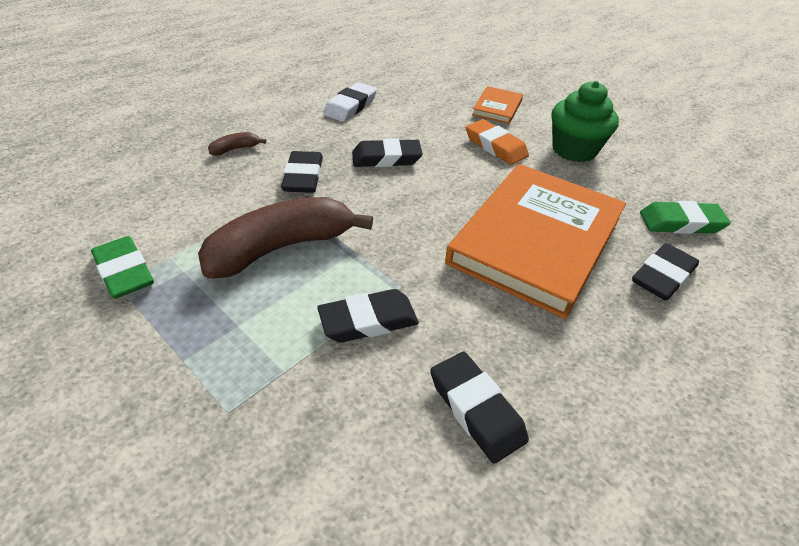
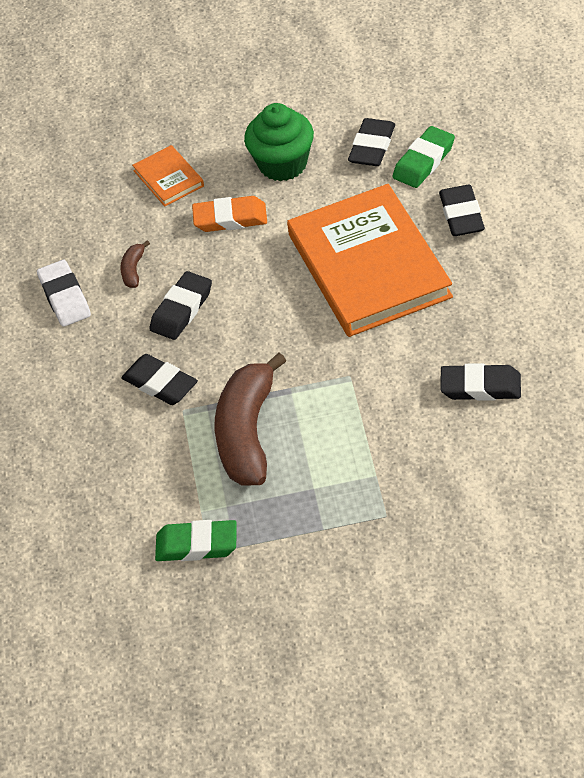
camera: 45 degrees left, 5 degrees up
(235, 149) = (69, 420): brown banana -> brown banana (133, 270)
(368, 320) = (367, 410): black eraser -> black eraser (372, 147)

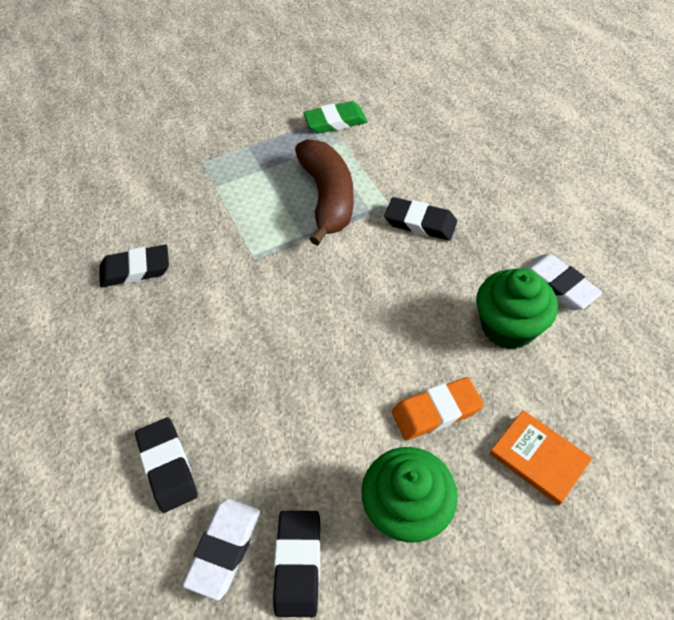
camera: 160 degrees right, 5 degrees up
(133, 270) = (508, 327): brown banana -> green cupcake
(181, 309) = (436, 293): black eraser -> none
(369, 266) = (262, 377): orange book -> none
(423, 161) = (224, 549): green eraser -> white eraser

